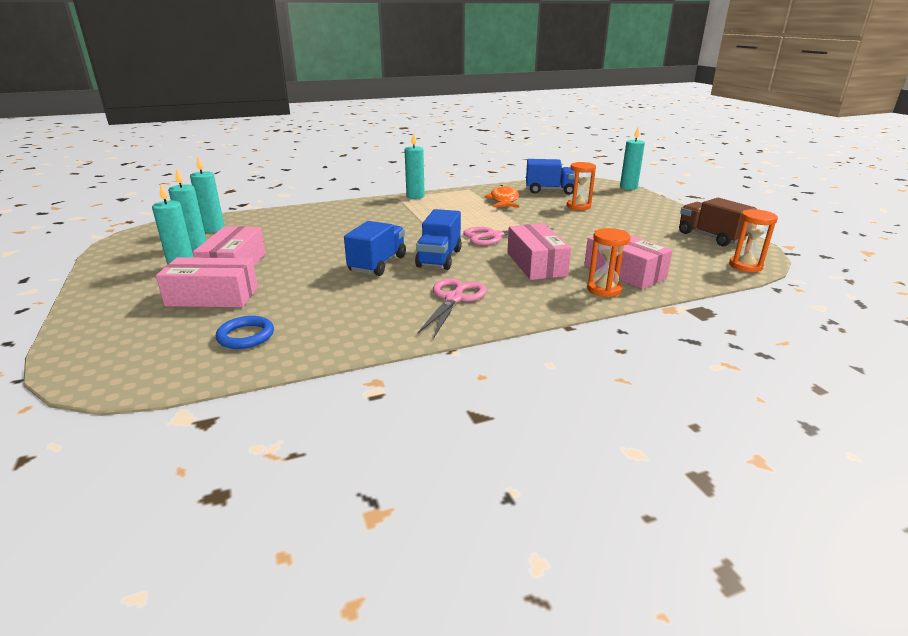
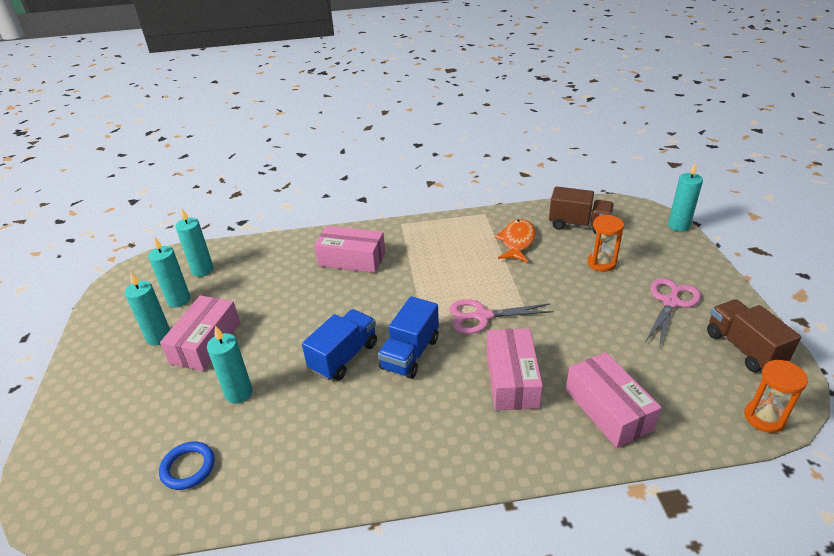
camera: 15 degrees right, 10 degrees up
(212, 297) = (174, 394): pink box -> pink box (352, 259)
(415, 196) = (420, 224): turquoise candle -> turquoise candle (239, 393)
(454, 299) = (403, 434): pink scissors -> pink scissors (671, 302)
(550, 190) = (579, 225): blue truck -> brown truck
(604, 289) = (572, 441): orange hourglass -> none

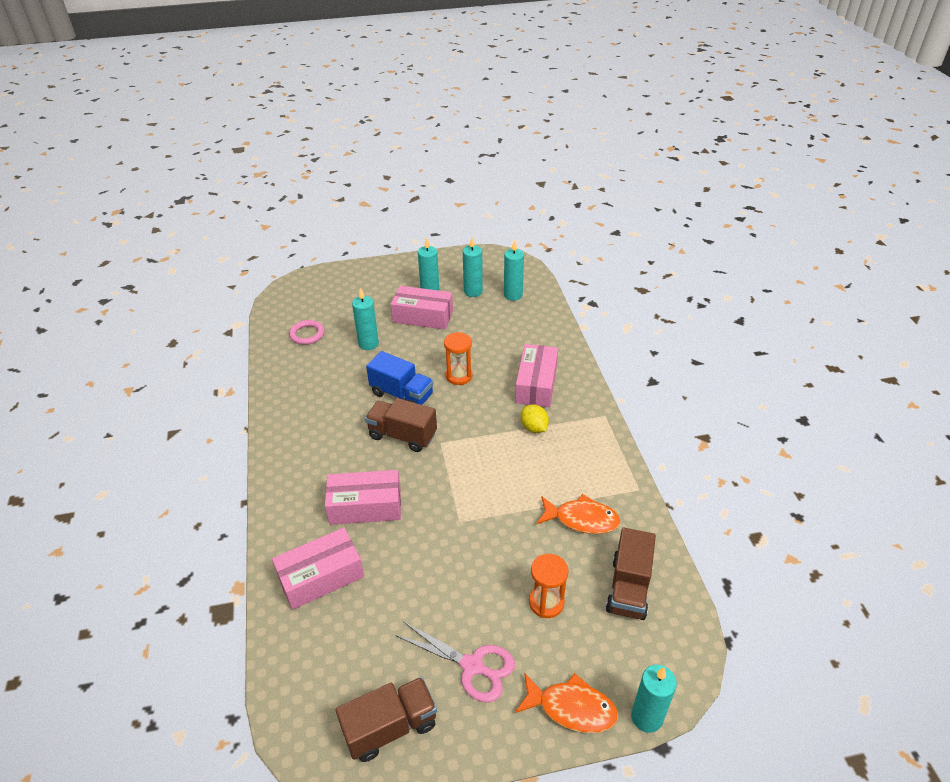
camera: 85 degrees right, 5 degrees up
(188, 467) = (307, 334): blue ring -> pink ring
(410, 262) = (534, 427): none -> yellow lemon
(410, 353) = (402, 435): blue truck -> brown truck
(482, 316) = (450, 485): pink scissors -> none
(685, 255) = (571, 708): none -> orange fish
(764, 417) = (291, 714): orange hourglass -> orange hourglass (459, 376)

